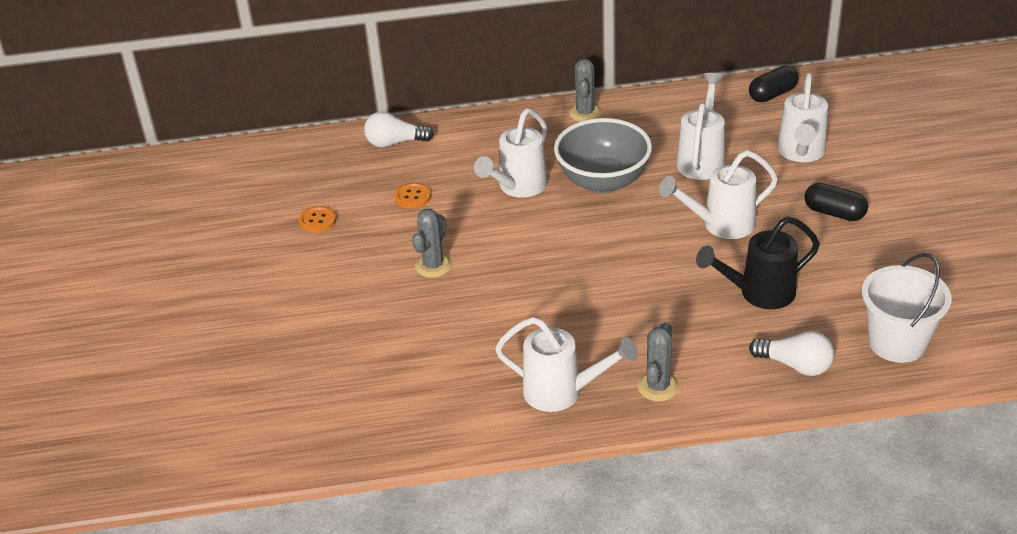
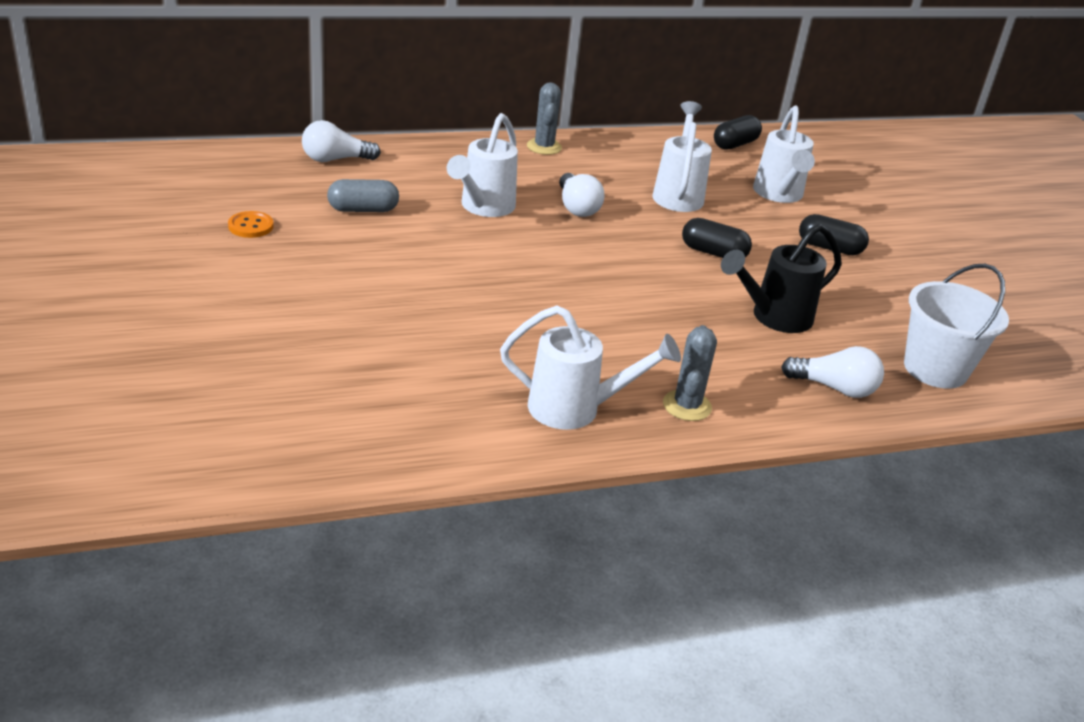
camera: 15 degrees left, 5 degrees down
(412, 197) = (363, 210): orange button -> grey capsule
(433, 266) = (397, 276): grey cactus -> none
(603, 181) = (577, 207): grey bowl -> white light bulb
(720, 225) = (713, 253): white watering can -> black capsule

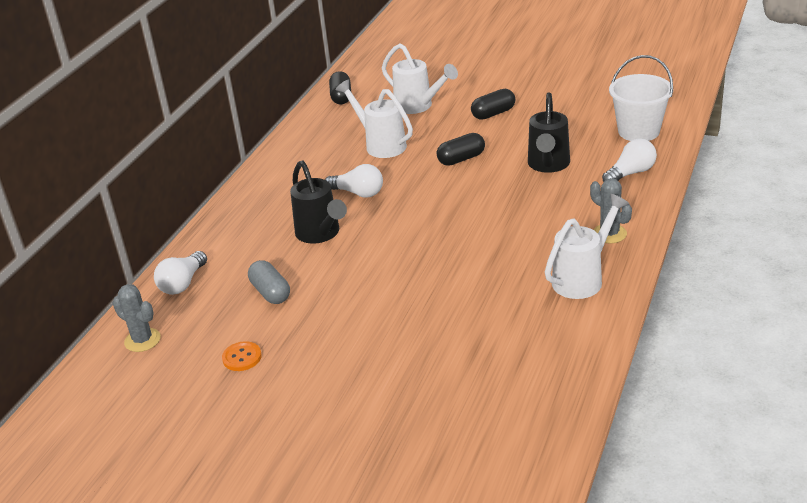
camera: 45 degrees left, 0 degrees up
(363, 210) = (270, 292): grey capsule -> grey capsule turned 60 degrees counterclockwise
(483, 208) = (321, 234): white watering can -> black watering can
(544, 147) = (264, 177): grey cactus -> grey cactus (142, 340)

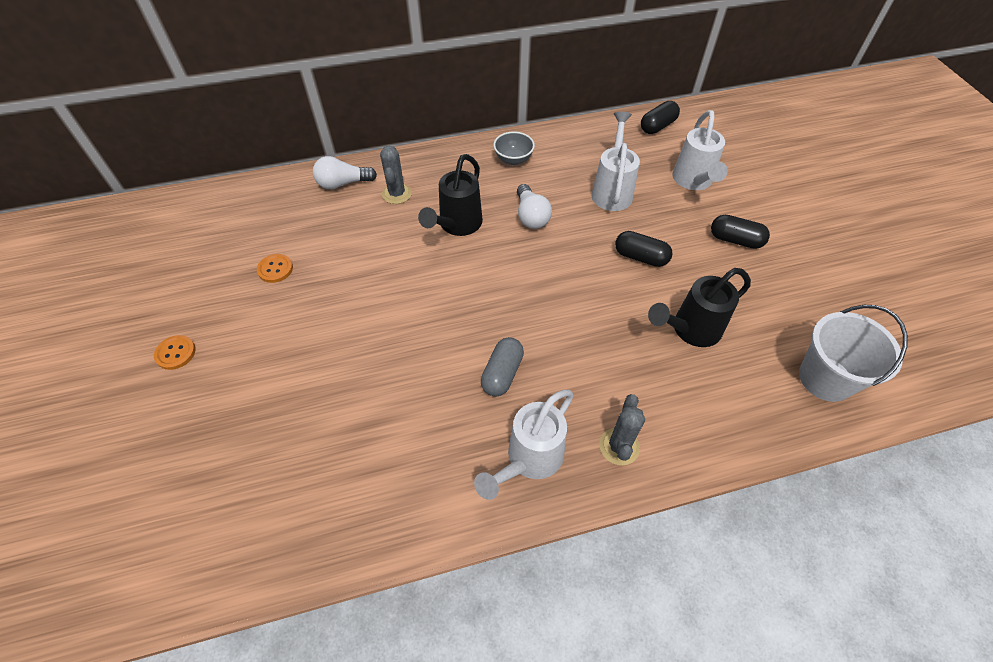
camera: 50 degrees right, 20 degrees up
(142, 340) = (266, 202): grey cactus -> grey cactus (397, 194)
(270, 292) = (363, 239): grey capsule -> grey capsule (502, 373)
(273, 451) = (175, 353): none -> orange button
(283, 178) = (513, 159): none -> grey bowl
(583, 278) = (528, 460): white watering can -> white watering can turned 120 degrees clockwise
(630, 173) = (741, 411): white light bulb -> none

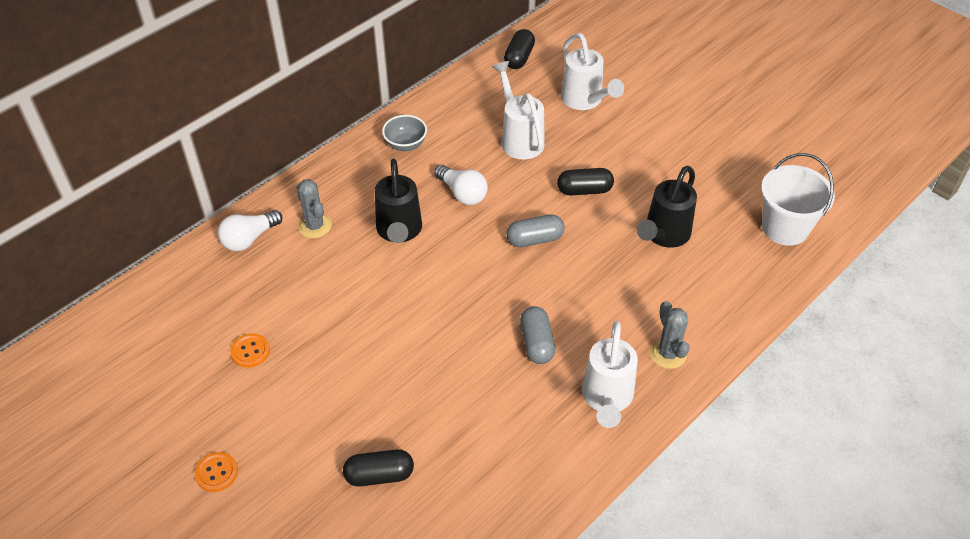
camera: 30 degrees left, 5 degrees down
(565, 280) = (535, 239): none -> grey capsule
(735, 240) = (652, 141): black capsule -> black capsule (379, 475)

